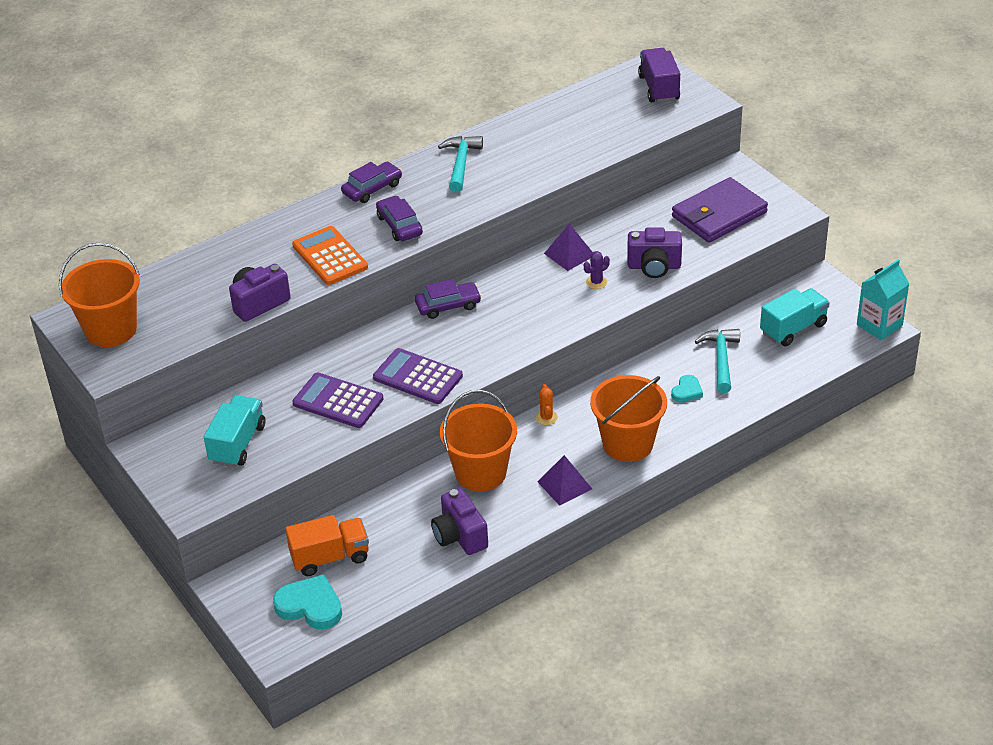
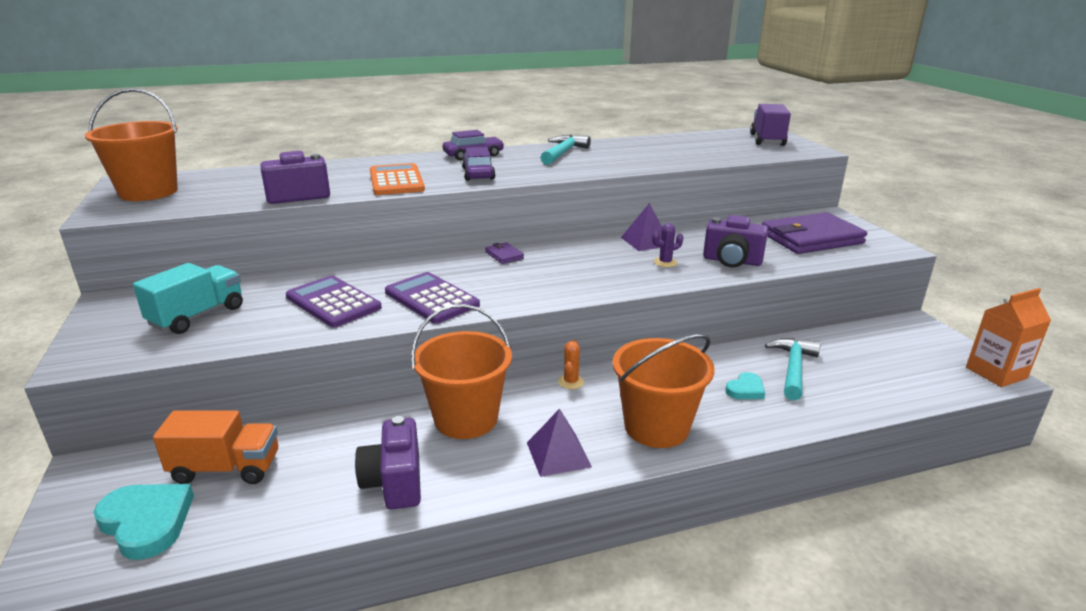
camera: 15 degrees right, 15 degrees down
(448, 306) = (504, 255): purple car -> purple wallet
(793, 328) = (884, 357): turquoise truck -> none
(879, 325) = (996, 373): turquoise carton -> orange carton

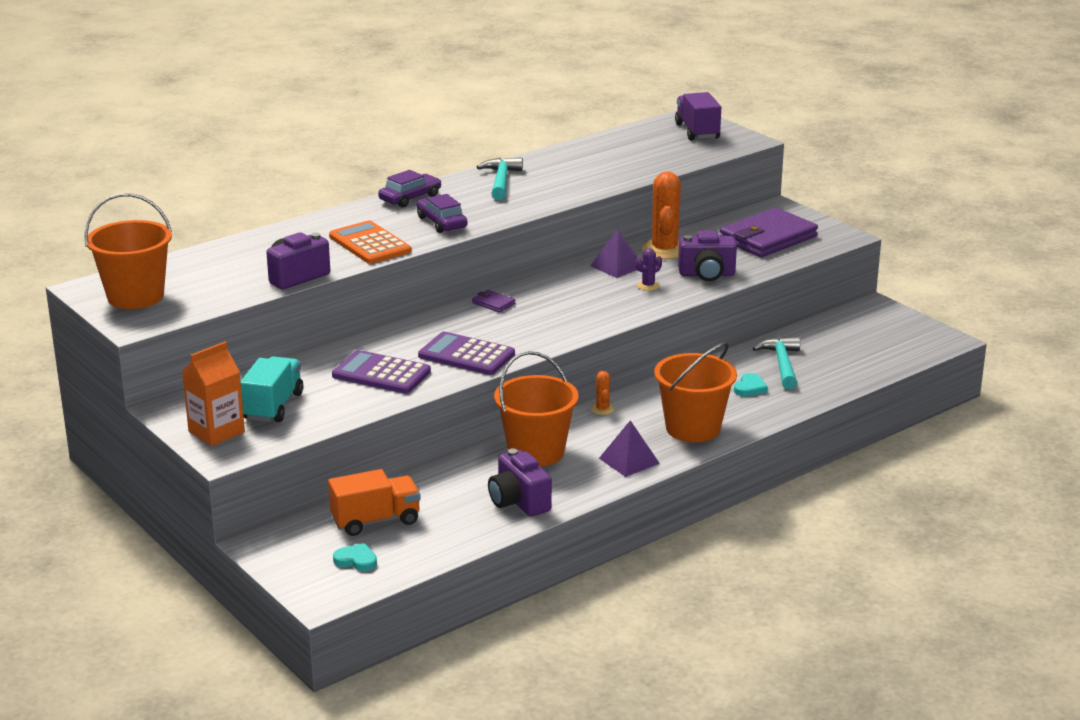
camera: 20 degrees left, 0 degrees up
(147, 522) = (356, 560): turquoise heart -> turquoise heart, size x0.56
(701, 234) = (664, 250): none -> orange cactus
(996, 373) = (942, 338): orange carton -> orange carton (216, 432)

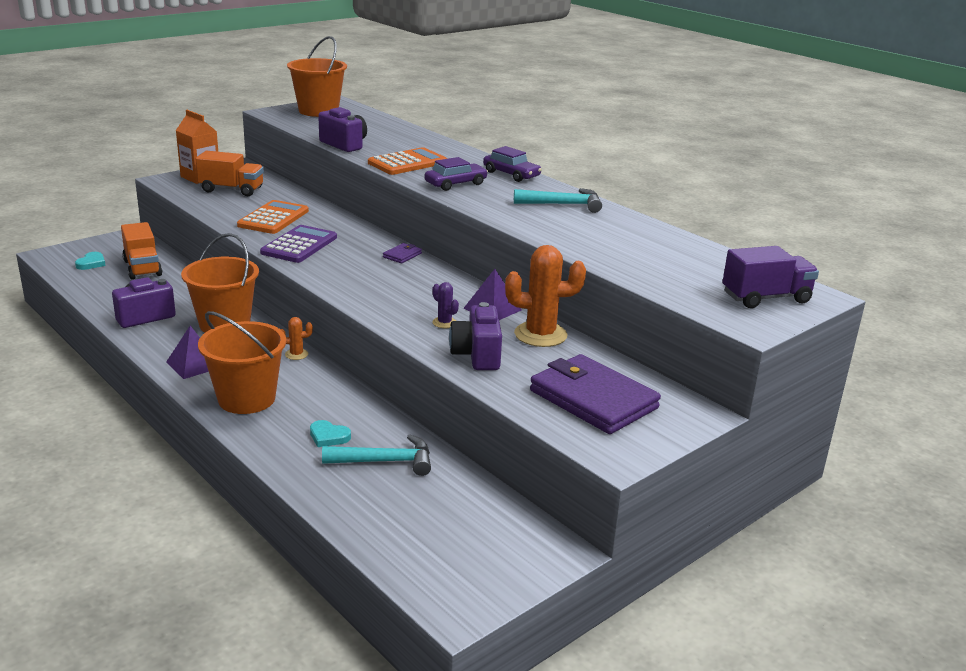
camera: 85 degrees right, 0 degrees up
(273, 406) = (231, 190): turquoise truck -> orange truck
(381, 373) = (273, 218): purple calculator -> orange calculator

